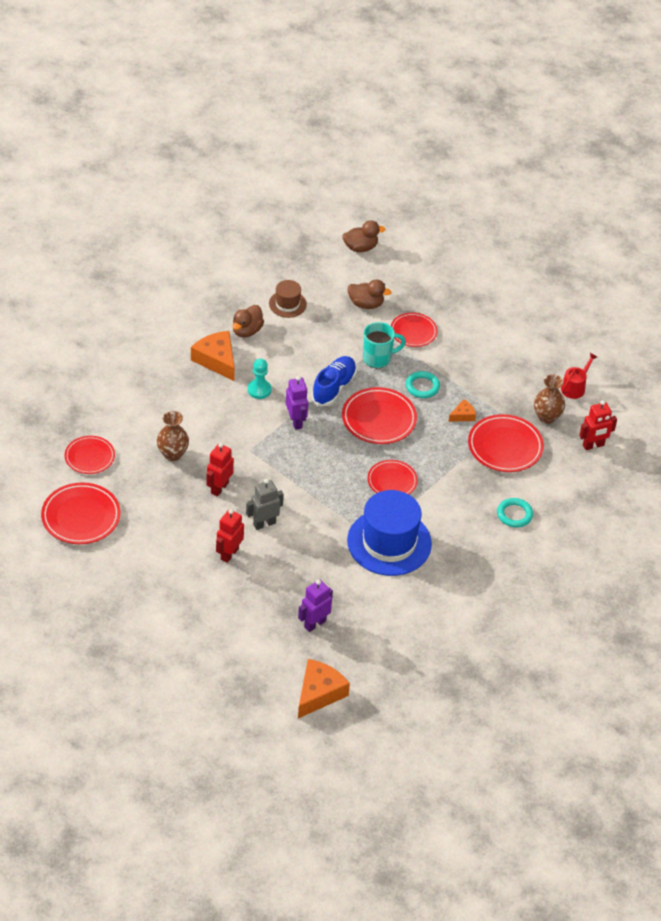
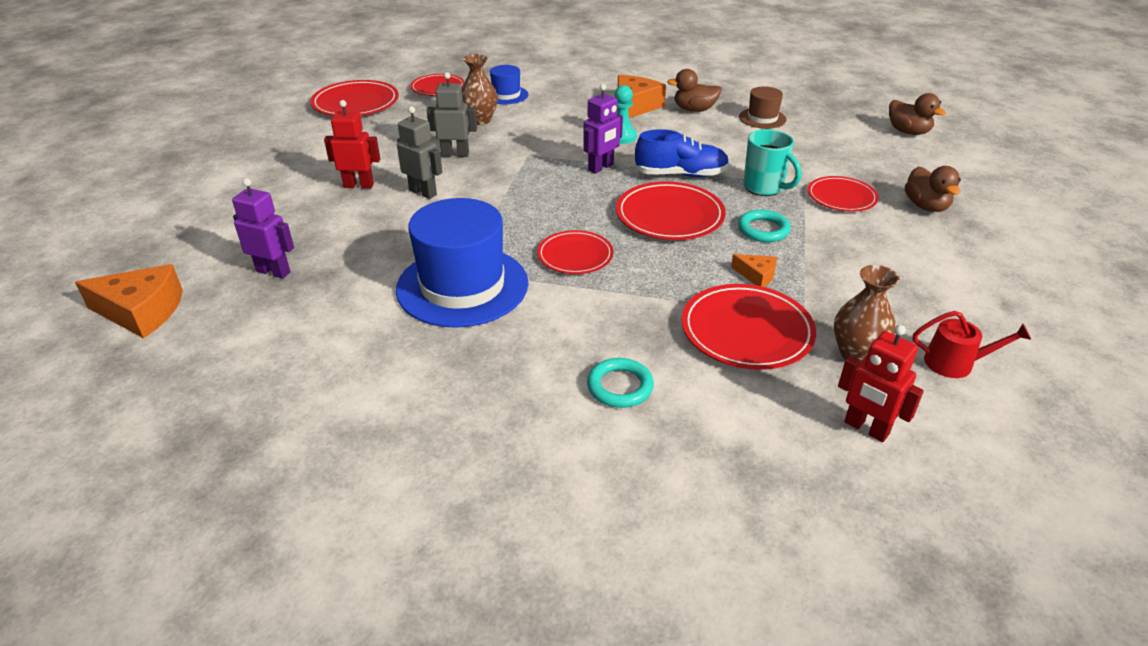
camera: 65 degrees right, 10 degrees down
(137, 421) = (506, 95): none -> blue hat
(219, 488) = (455, 154): red robot -> grey robot
(366, 304) = (834, 157): brown duck -> brown duck (926, 206)

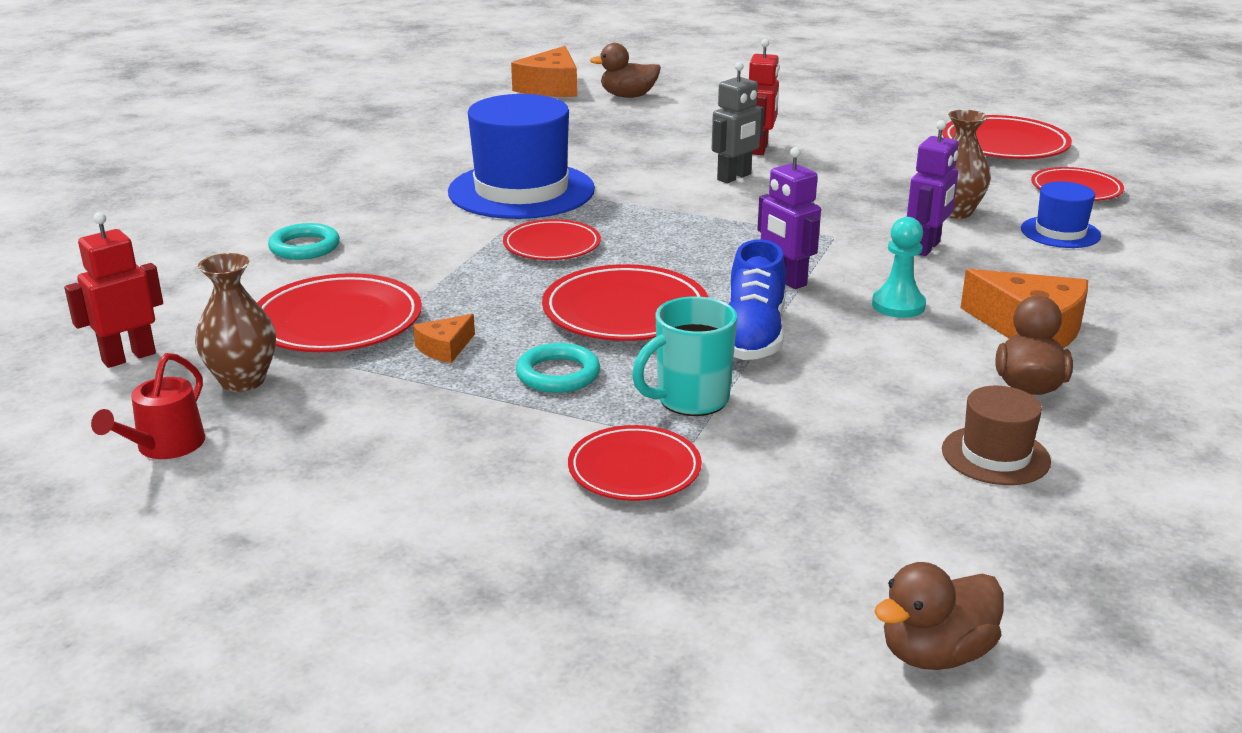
camera: 100 degrees right, 10 degrees down
(273, 272) = (590, 122): purple robot -> purple robot (926, 248)
(455, 154) = (839, 195): grey robot -> none
(926, 206) = (569, 559): brown duck -> brown duck (628, 96)

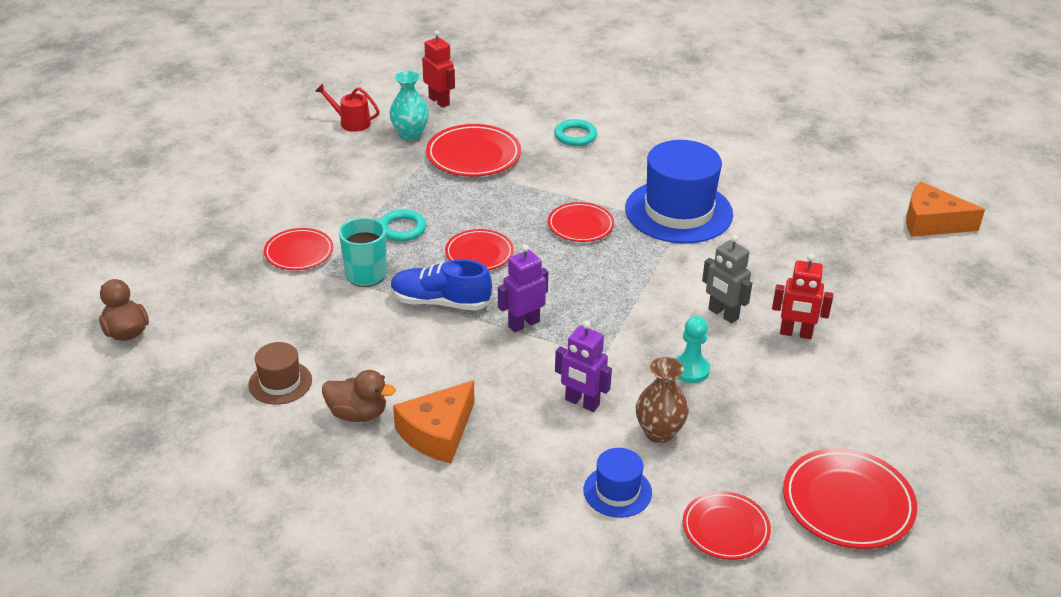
camera: 90 degrees right, 10 degrees up
(242, 381) = (410, 134): brown vase -> turquoise vase
(445, 348) = (438, 191): orange cheese -> none
(625, 311) = (479, 253): red plate -> red plate, size x0.65
(628, 96) = (922, 265): brown duck -> none
(898, 305) = (480, 372): turquoise pawn -> turquoise pawn (690, 370)

